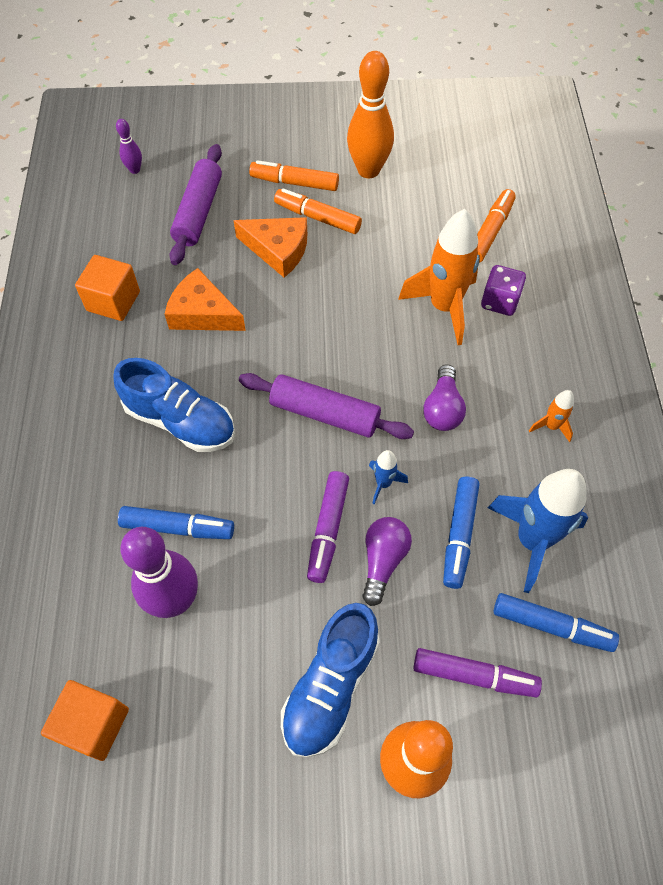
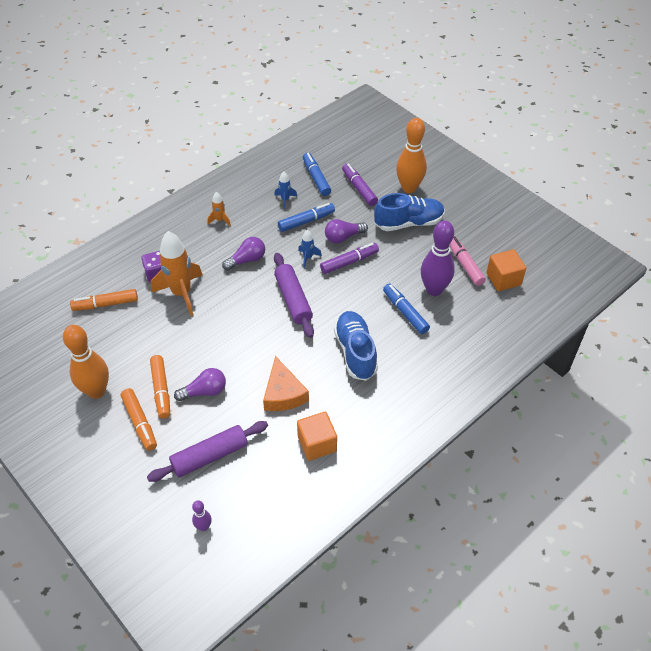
camera: 130 degrees left, 10 degrees down
(174, 692) = (464, 264): none -> pink marker
(278, 250) = (204, 391): orange cheese -> purple light bulb
(532, 540) = (285, 200): blue rocket -> blue rocket, size x0.47

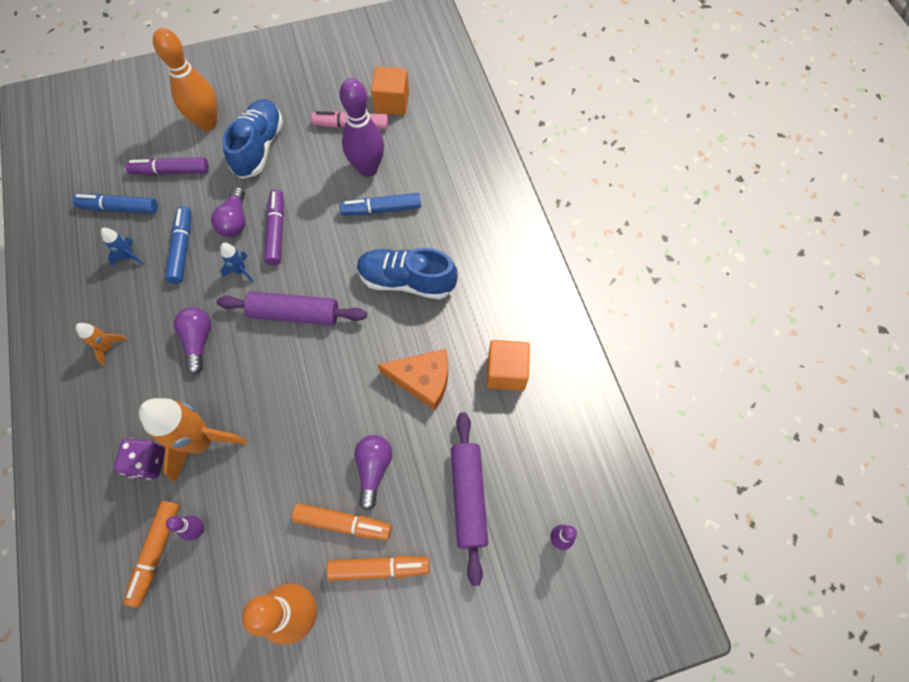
camera: 65 degrees left, 15 degrees up
(127, 317) = (198, 530): none -> purple bowling pin

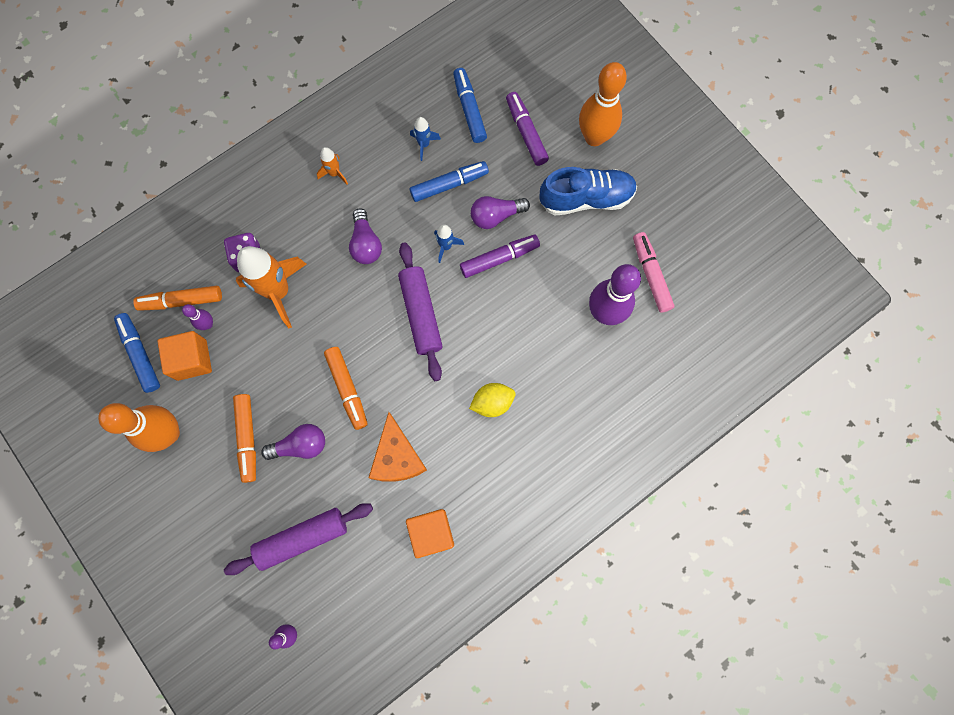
camera: 70 degrees right, 10 degrees up
(198, 341) = (366, 244): purple light bulb -> purple light bulb turned 105 degrees clockwise
(379, 568) = (220, 484): orange marker -> orange marker (347, 389)
(381, 209) = (562, 346): blue marker -> blue marker (140, 354)
(392, 102) = (698, 303): orange cube -> orange cube (192, 360)
(407, 281) = (492, 402): blue shoe -> yellow lemon

